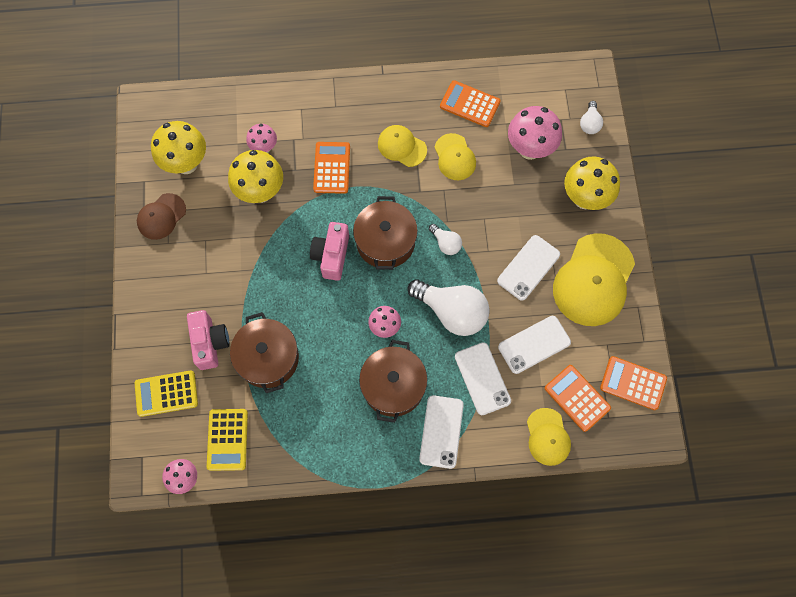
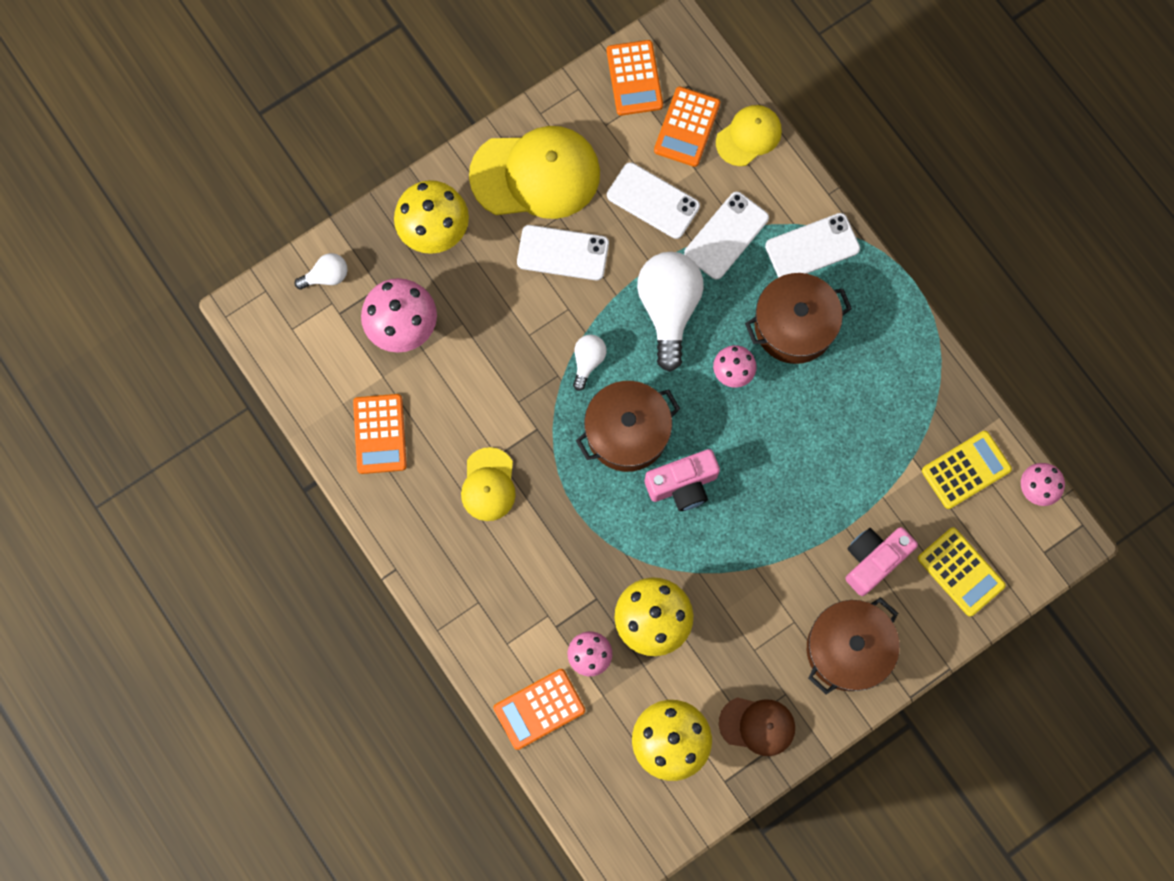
camera: 120 degrees left, 5 degrees up
(268, 358) = (849, 482): brown pot -> brown pot (848, 649)
(332, 168) = (568, 554): orange calculator -> orange calculator (539, 709)
(454, 157) = (466, 412): yellow cap -> none

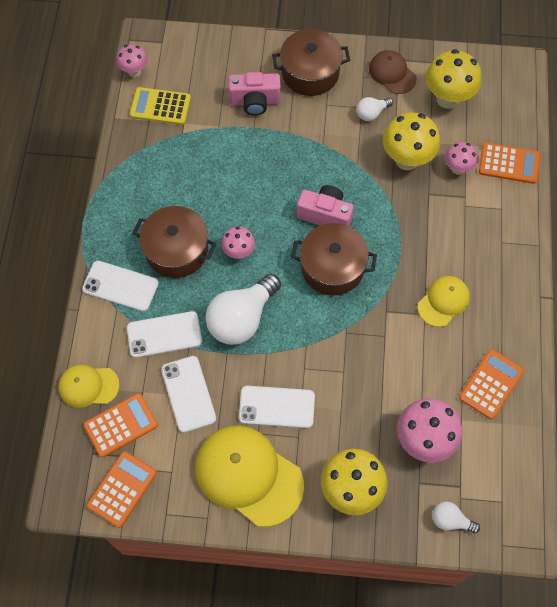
camera: 140 degrees left, 10 degrees down
(563, 253) = (276, 407): white phone -> white phone turned 45 degrees counterclockwise
(588, 361) = (320, 326): white light bulb -> white light bulb (372, 113)
(960, 572) = (214, 64): yellow calculator -> none

